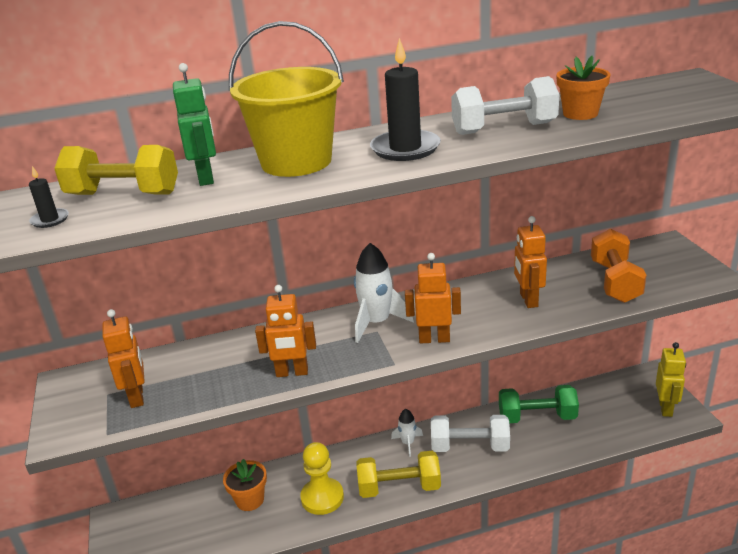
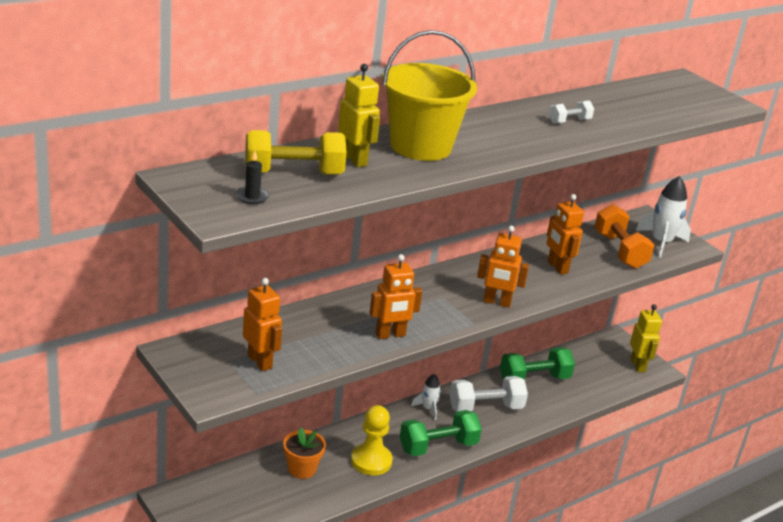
camera: 25 degrees left, 0 degrees up
(206, 178) = (354, 160): green robot -> yellow robot
(377, 323) = (438, 289): white rocket -> white rocket (661, 243)
(399, 487) = (438, 446): yellow dumbbell -> green dumbbell
(405, 149) = (503, 137): black candle -> none
(434, 339) = (497, 302): orange robot -> orange robot turned 150 degrees counterclockwise
(504, 128) = (569, 121): white dumbbell -> white dumbbell, size x0.52
(580, 114) = (619, 110): orange flower pot -> none

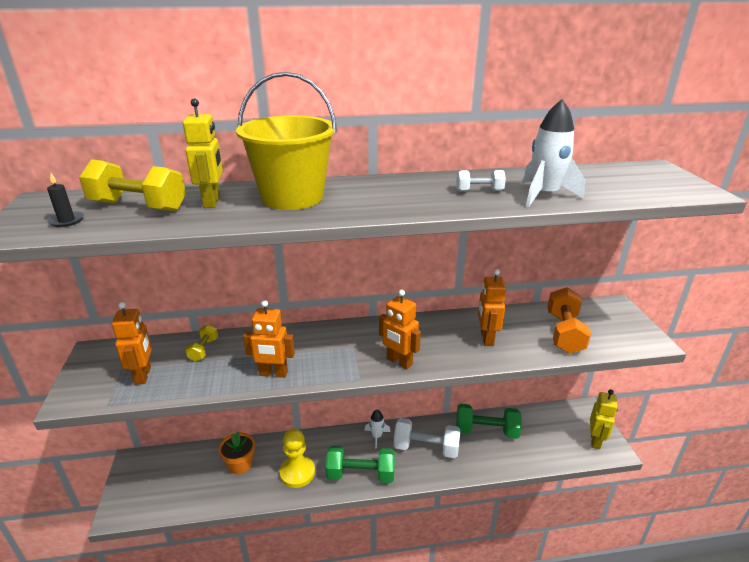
camera: 30 degrees right, 0 degrees up
(294, 327) = (203, 350): none -> yellow dumbbell
(661, 243) = (616, 332): white rocket -> white rocket (544, 195)

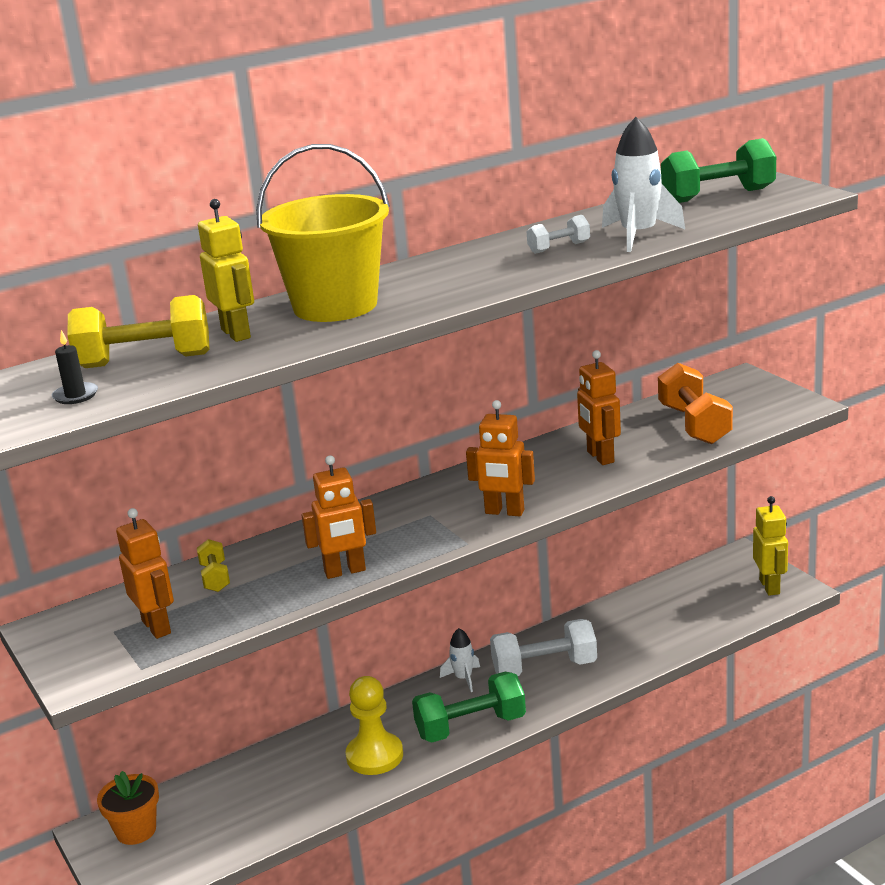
camera: 20 degrees left, 5 degrees down
(240, 464) = (277, 777): orange flower pot -> orange flower pot (136, 830)
(486, 431) = (618, 622): green dumbbell -> green dumbbell (718, 196)

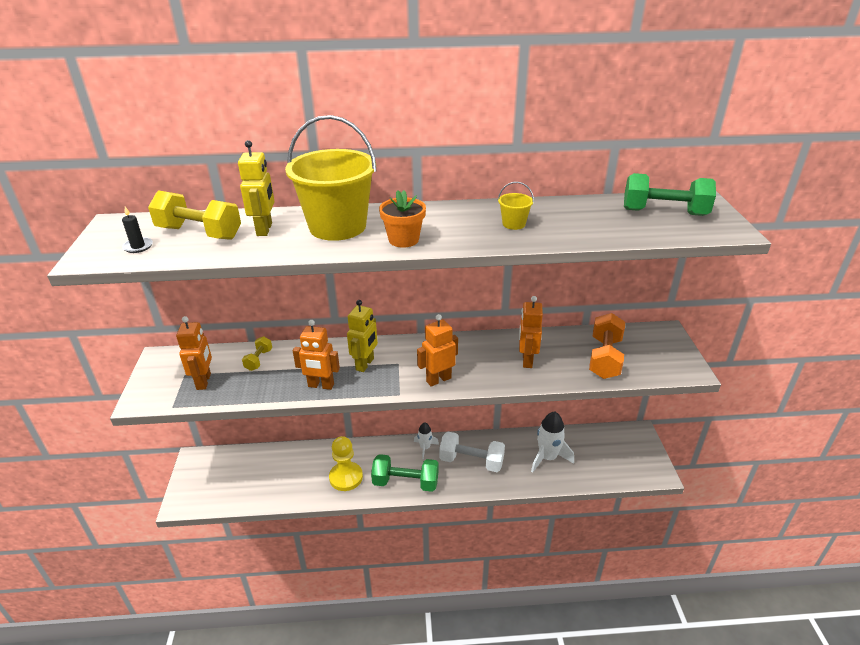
camera: 25 degrees right, 10 degrees up
(136, 830) = (211, 467): orange flower pot -> orange flower pot (403, 240)
(504, 512) = (438, 379): orange robot -> orange robot turned 105 degrees clockwise
(559, 248) = (514, 224): white dumbbell -> yellow bucket
(638, 235) = (574, 231): white rocket -> white rocket (547, 457)
(770, 587) = (641, 463): yellow robot -> yellow robot (365, 364)

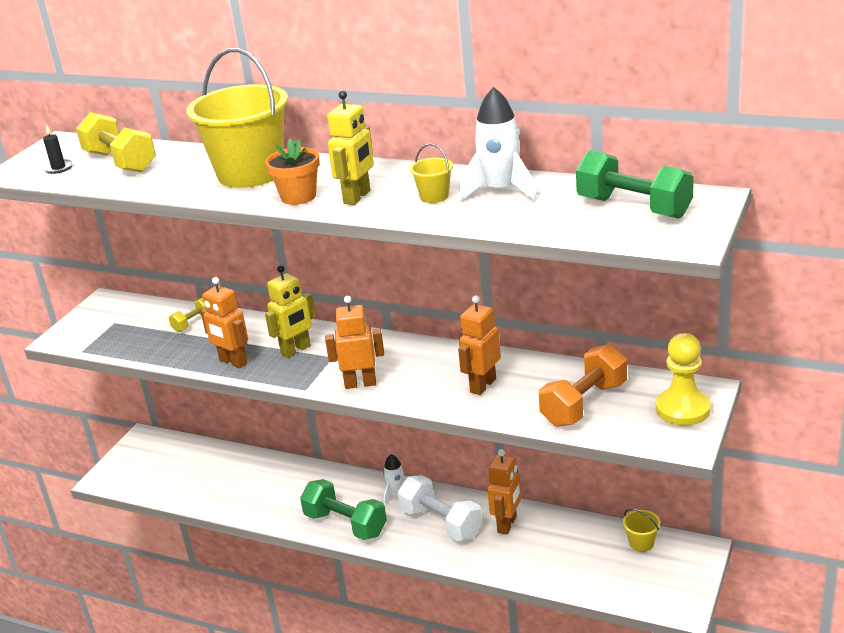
camera: 30 degrees right, 5 degrees down
(204, 381) = (127, 333): orange robot -> orange robot (507, 524)
(265, 229) = (180, 166): yellow robot -> yellow robot (357, 197)
(346, 477) = (283, 500): yellow pawn -> yellow pawn (683, 409)
(547, 457) = (542, 545): white rocket -> white rocket (500, 191)
(604, 438) = (641, 543): none -> yellow bucket

